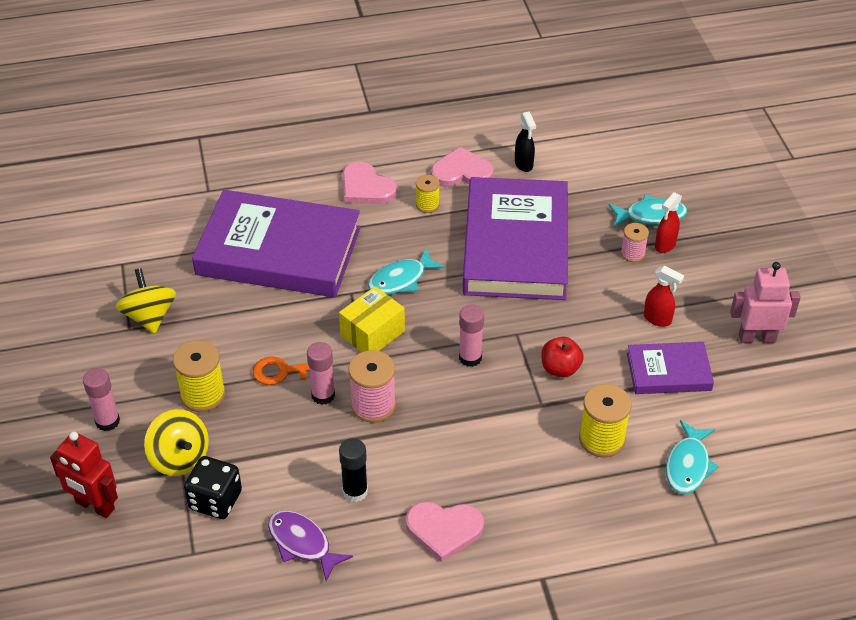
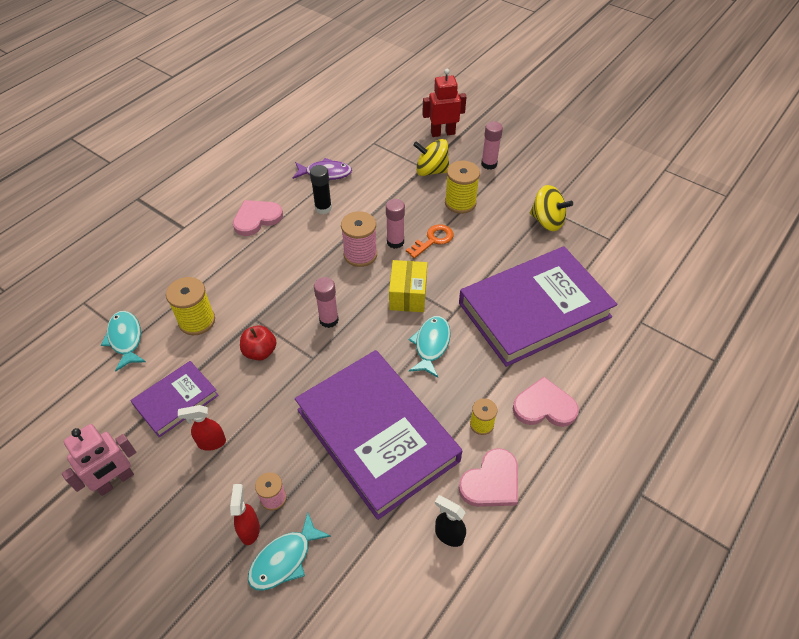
camera: 140 degrees right, 5 degrees up
(215, 500) = (390, 165): black dice -> none

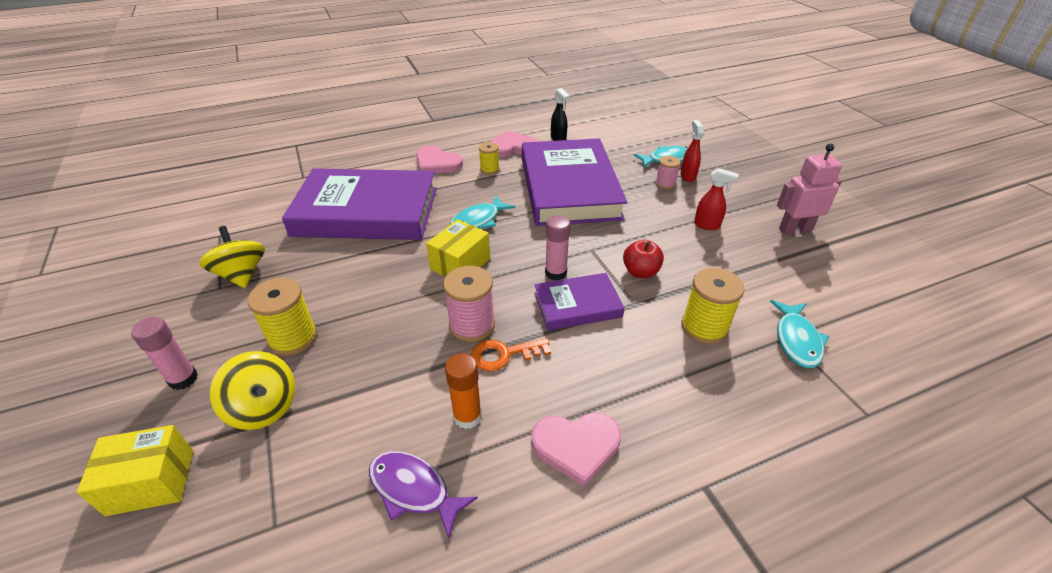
camera: 150 degrees left, 10 degrees down
(176, 400) = (736, 263): purple book -> purple book (577, 305)
(249, 529) = (687, 176): red spray bottle -> red spray bottle turned 150 degrees clockwise
(323, 208) = (467, 416): black glue stick -> orange glue stick
(395, 242) = (419, 322): pink glue stick -> none
(433, 240) = (377, 306): orange key -> orange key (504, 354)
(442, 133) = (151, 482): red robot -> yellow box

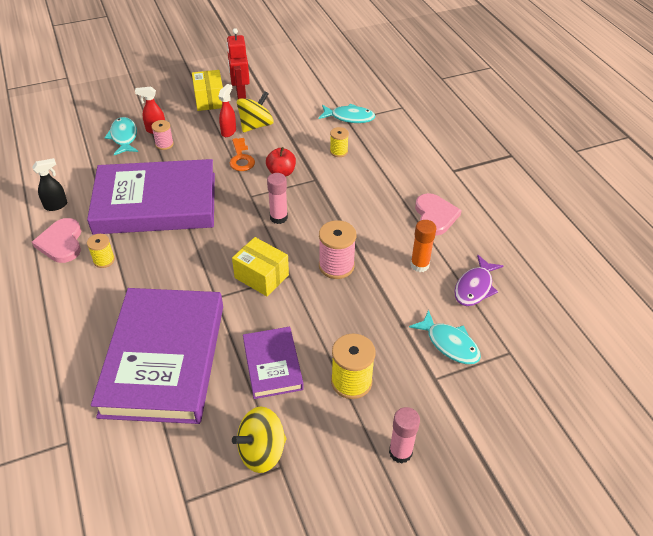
camera: 90 degrees left, 5 degrees up
(151, 482) = (494, 435): yellow box -> yellow box (209, 100)
(264, 407) = (424, 383): yellow spinning top -> yellow spinning top (256, 125)
(437, 163) = (76, 306): pink heart -> none
(478, 221) = (198, 266): turquoise fish -> turquoise fish (449, 344)
(504, 354) = (365, 248): orange key -> orange key (241, 158)
(577, 305) = (316, 208): purple book -> purple book (273, 365)
(704, 327) = (338, 151): yellow spool -> yellow spool, size x0.59
(795, 229) = (240, 93): pink robot -> red robot

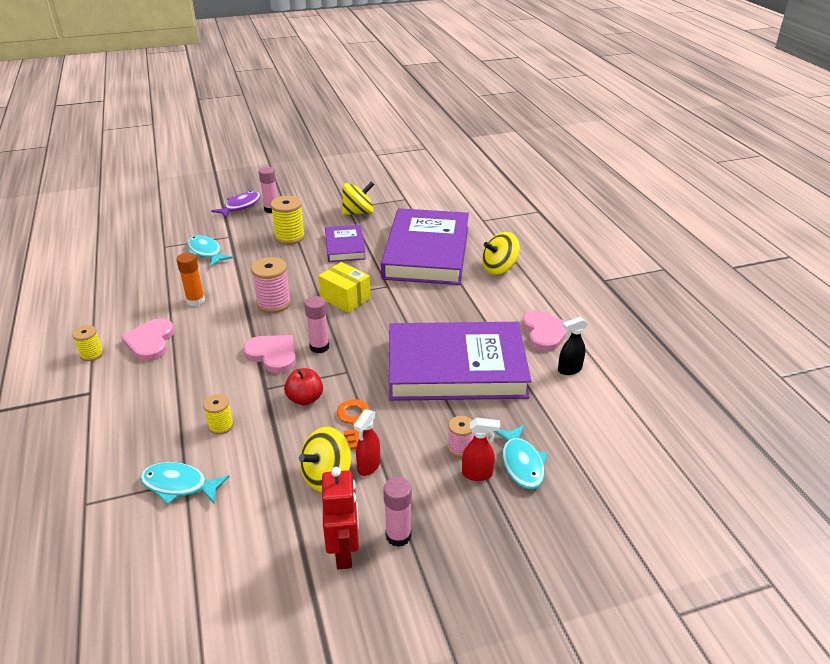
camera: 175 degrees left, 10 degrees down
(77, 333) = (499, 268): none -> yellow spinning top
(104, 260) = (495, 316): yellow spool -> yellow spool (92, 354)
(209, 100) = (398, 536): yellow box -> pink glue stick
(318, 208) = (273, 355): none -> pink heart
(475, 287) = (158, 283): purple fish -> purple fish (240, 206)

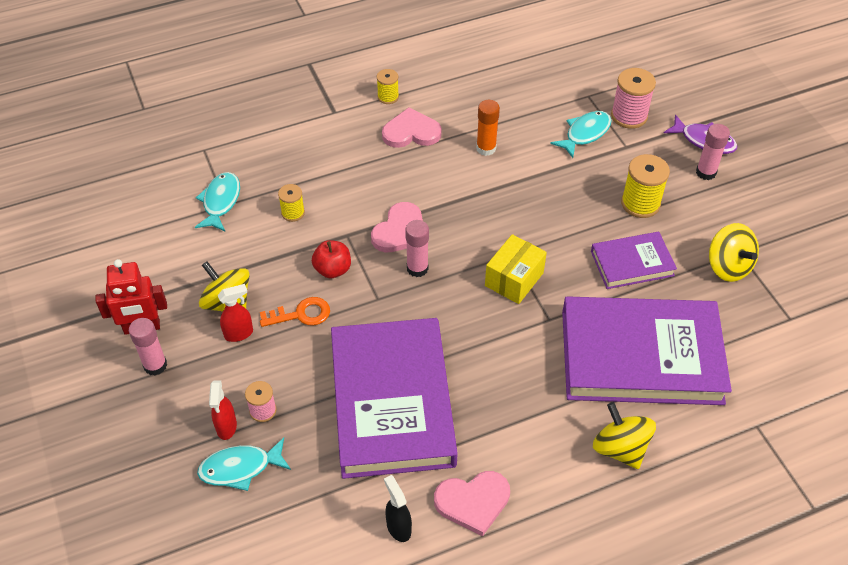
camera: 85 degrees right, 15 degrees up
(274, 303) = (492, 215): pink spool -> pink spool (629, 116)
(368, 466) = (239, 333): red spray bottle -> red spray bottle turned 135 degrees clockwise

